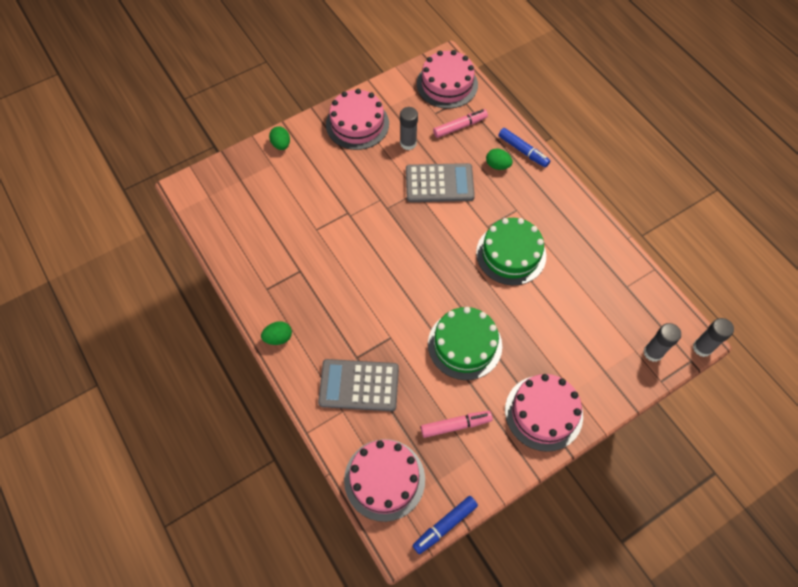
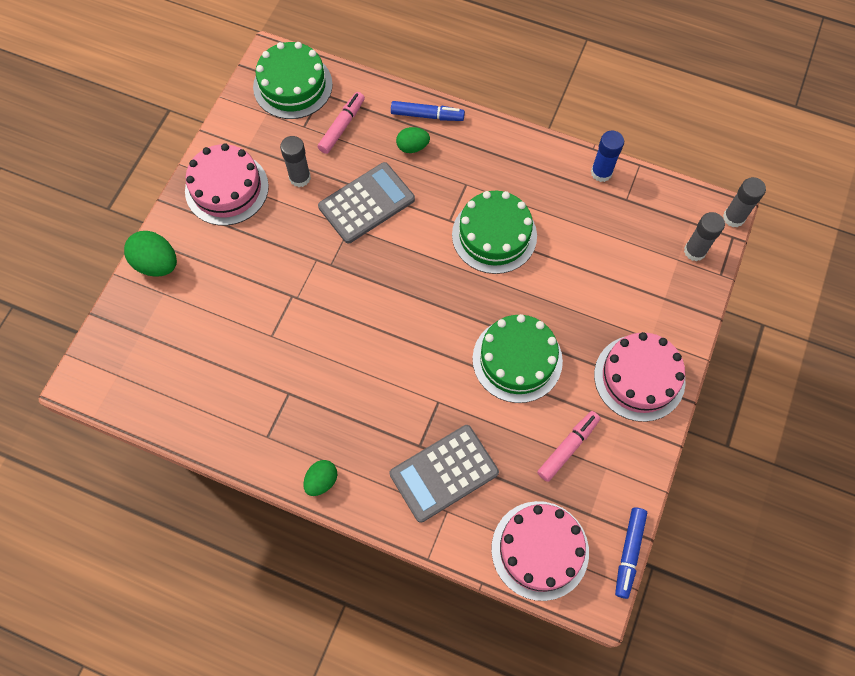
camera: 35 degrees left, 5 degrees up
(281, 144) = (157, 263): green egg -> green egg, size x1.58
(447, 84) = (292, 85): pink cake -> green cake
(621, 257) = (601, 172): none -> blue glue stick

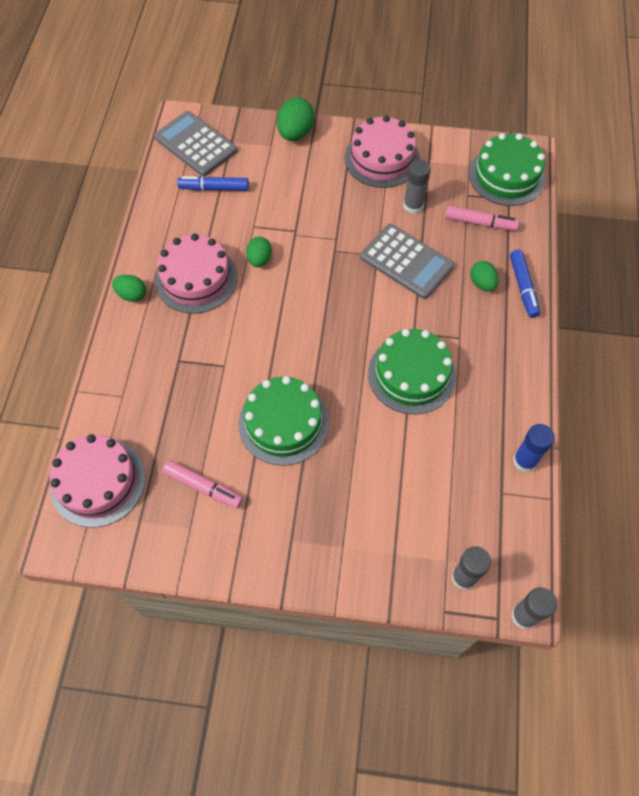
camera: 75 degrees right, 5 degrees down
(318, 339) = (259, 259): none -> green egg
(444, 473) = (157, 385): grey calculator -> grey calculator (196, 144)
(629, 553) = (107, 564): blue marker -> blue marker (214, 188)
(639, 377) = (294, 542): pink cake -> pink cake (196, 278)

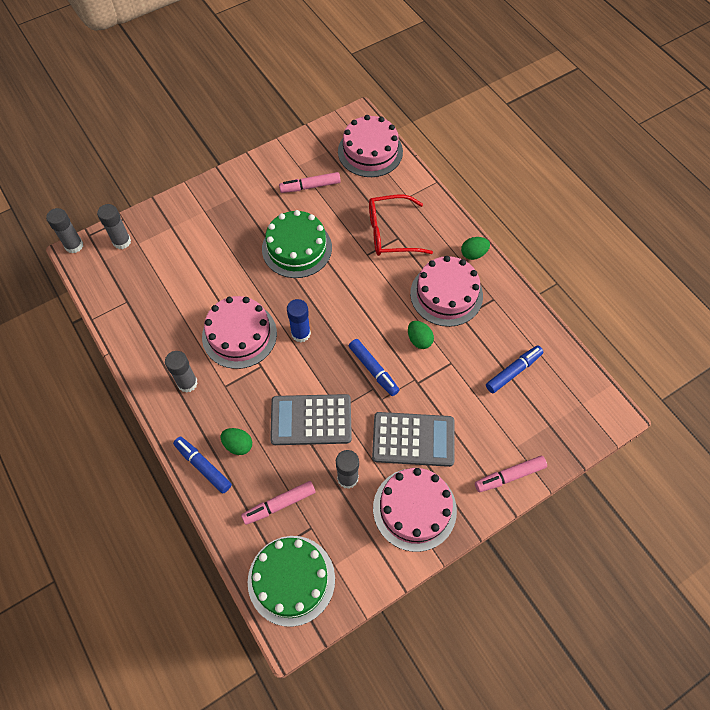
camera: 140 degrees right, 0 degrees up
(179, 370) = (391, 233): none -> red glasses
(196, 144) = (572, 399): grey calculator -> grey calculator (413, 439)
(295, 133) = (509, 476): green egg -> pink marker
(320, 263) = (373, 370): none -> blue marker
(411, 374) = (239, 335): green cake -> pink cake
(492, 363) = (187, 383): none -> grey glue stick
(524, 461) = (123, 331): blue glue stick -> blue glue stick (301, 333)

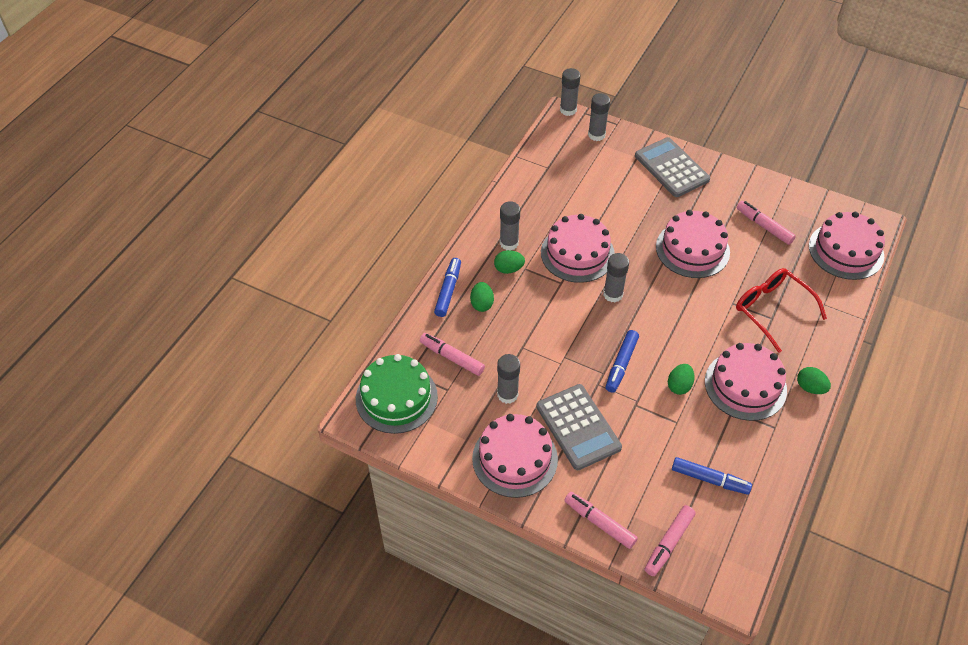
camera: 60 degrees right, 10 degrees down
(216, 400) = (508, 269): none -> green egg
(297, 248) = (692, 249): green cake -> pink cake
(301, 333) = (613, 294): blue glue stick -> grey glue stick
(311, 420) = (540, 342): grey calculator -> grey calculator (671, 168)
(552, 435) = (668, 543): none -> pink marker

